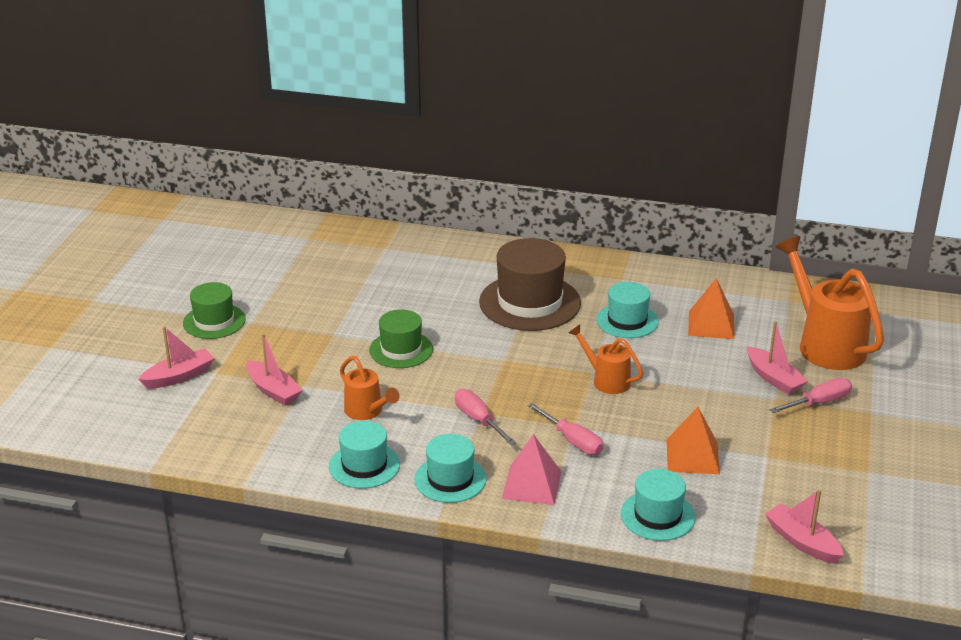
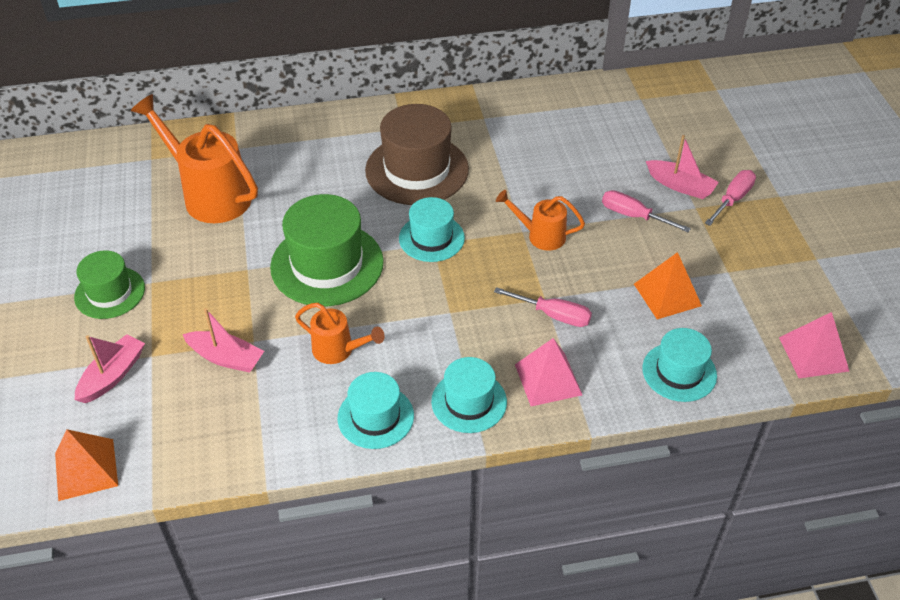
camera: 25 degrees left, 15 degrees up
(401, 350) = (327, 264): green hat -> green hat, size x1.67
(479, 420) = (453, 322): pink screwdriver -> pink screwdriver (634, 216)
(627, 321) = (517, 163): turquoise hat -> turquoise hat (431, 238)
(711, 325) = (592, 144): orange pyramid -> orange pyramid (86, 469)
(802, 542) = (813, 354): pink boat -> pink pyramid
(825, 344) = (699, 136): orange watering can -> orange watering can (210, 195)

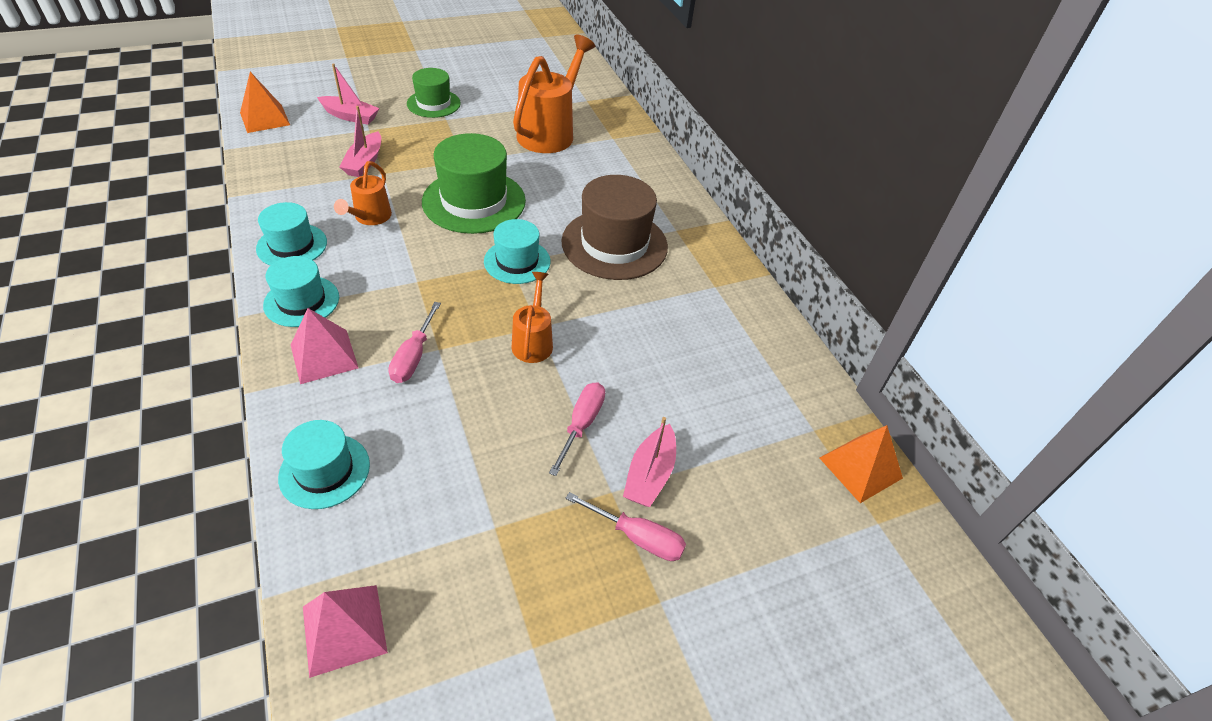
camera: 75 degrees right, 0 degrees up
(667, 294) = (449, 459): orange pyramid -> orange pyramid (860, 467)

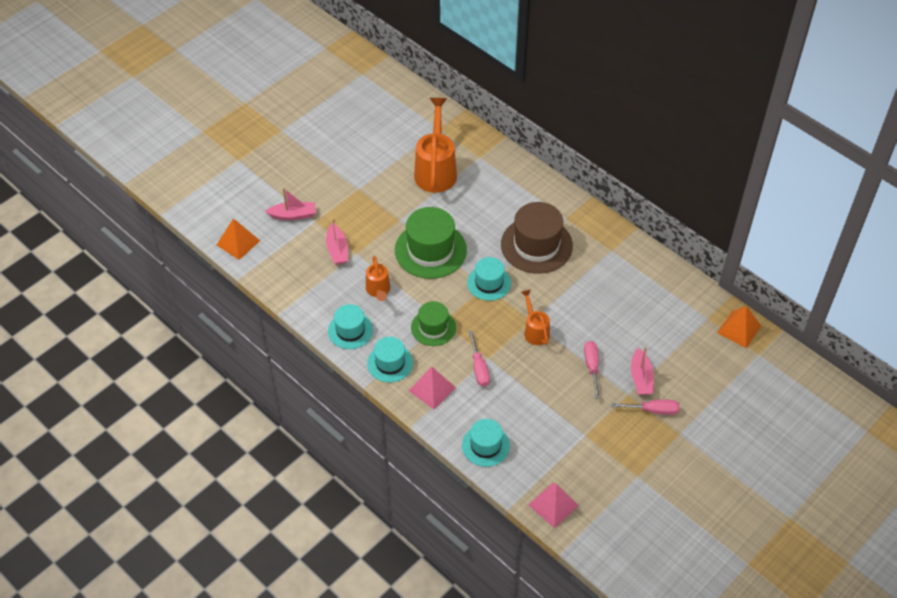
camera: 20 degrees left, 5 degrees up
(433, 103) = (338, 178): green hat -> green hat (433, 327)

